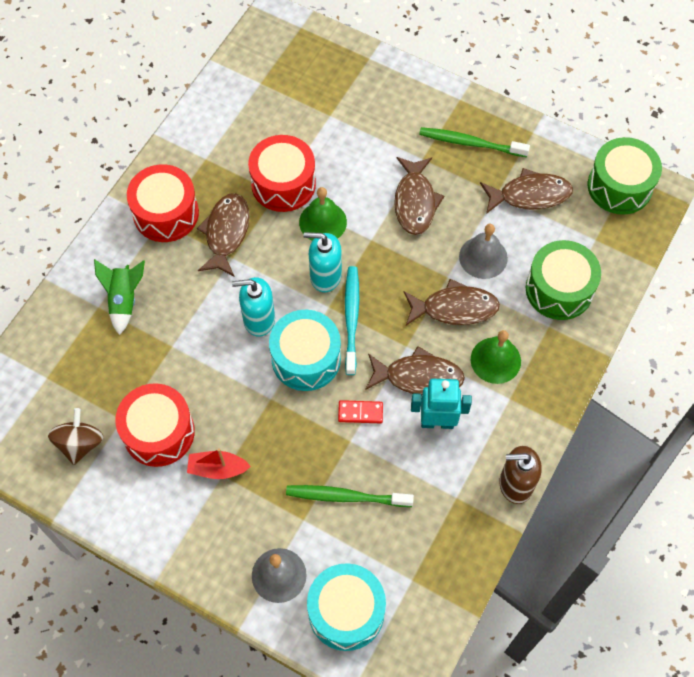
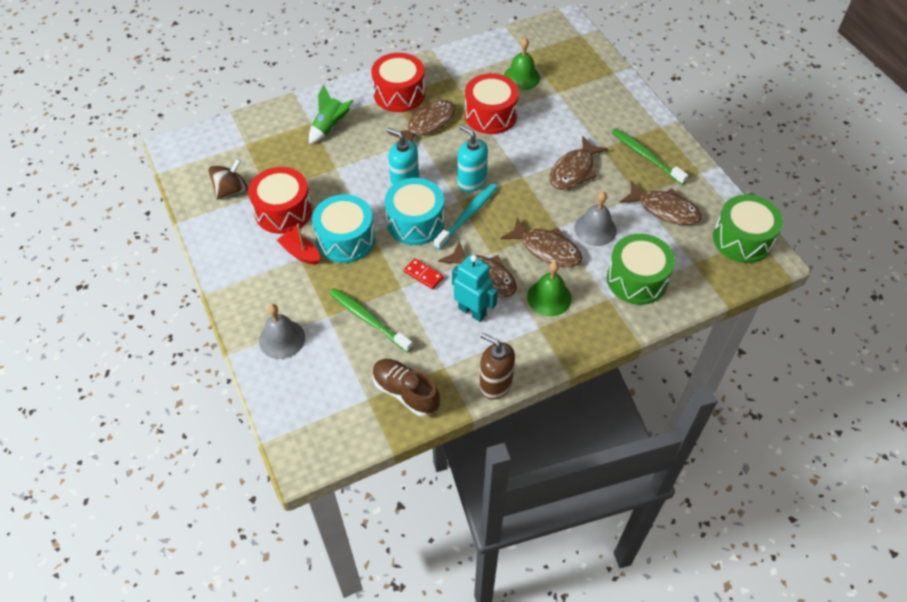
camera: 35 degrees right, 10 degrees down
(323, 222) = (498, 150): green bell -> green bell (522, 77)
(346, 611) = (305, 389): turquoise drum -> turquoise drum (345, 239)
(442, 549) = (405, 392): none -> brown shoe

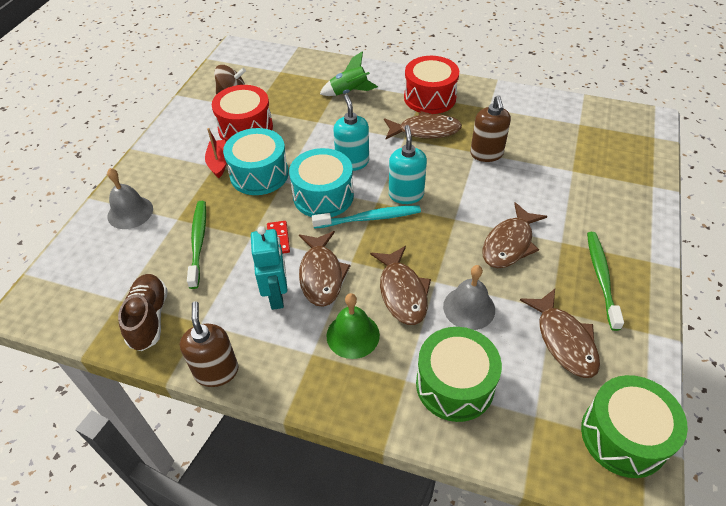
camera: 45 degrees right, 5 degrees down
(490, 115) = (486, 154): red drum -> brown soap dispenser
(522, 77) = (552, 141): green bell -> none
(574, 171) = (509, 244): brown fish -> brown fish turned 45 degrees counterclockwise

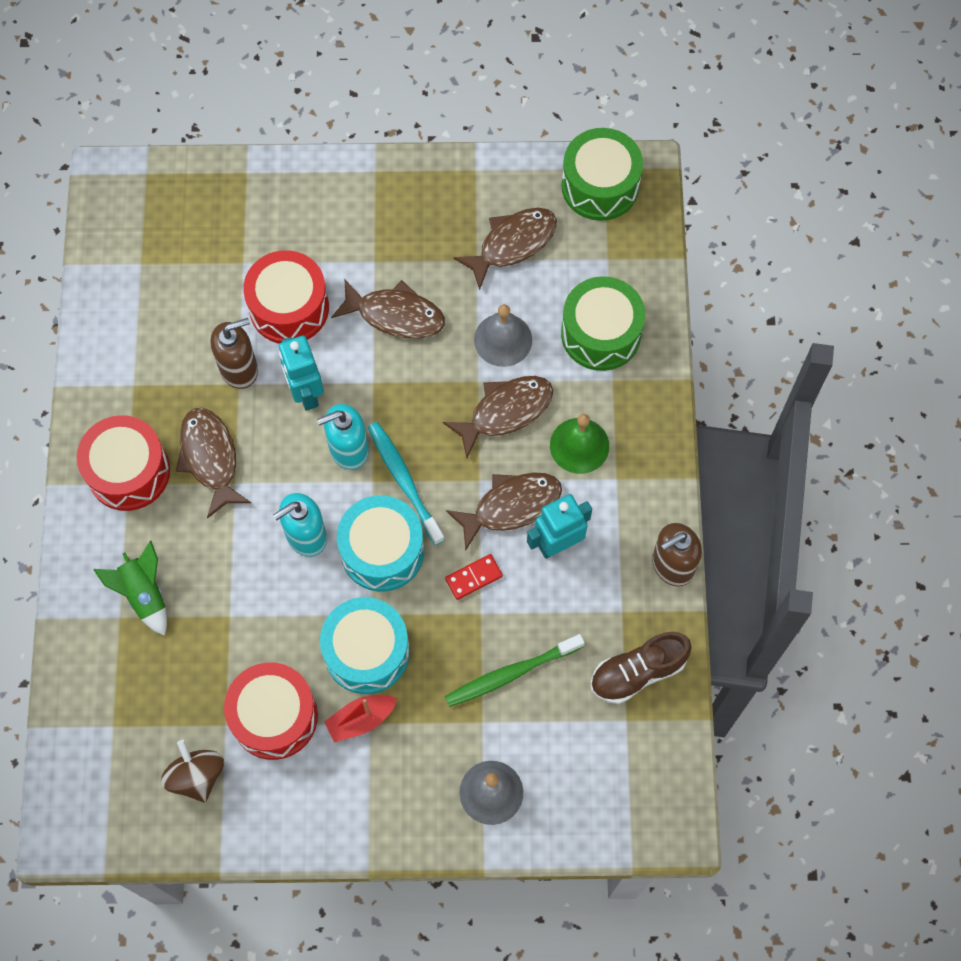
camera: 110 degrees left, 20 degrees up
(457, 182) = (306, 393): none -> turquoise robot
(529, 186) = (289, 308): none -> red drum
(601, 278) = (416, 216): green toothbrush -> none

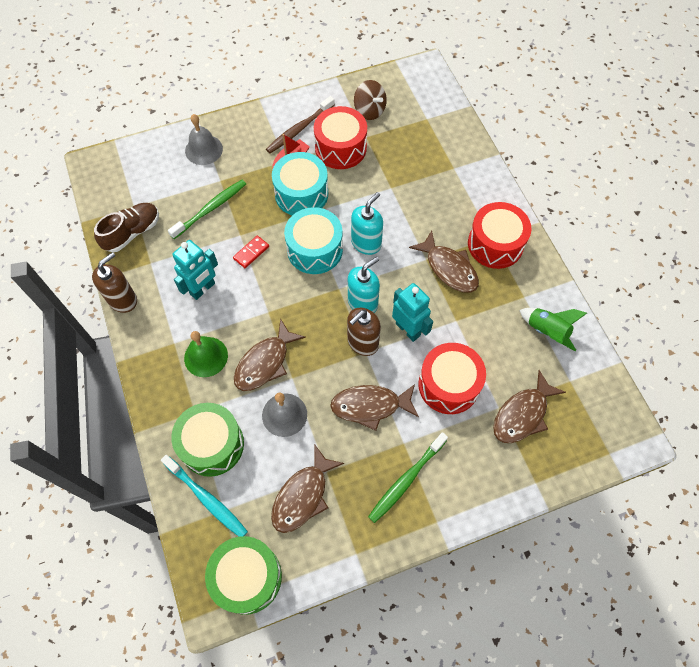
camera: 160 degrees right, 5 degrees down
(144, 594) = (446, 183): green rocket -> green rocket (546, 331)
(239, 369) = (461, 330): brown soap dispenser -> brown soap dispenser (362, 342)
(324, 779) = (299, 129): none -> brown toothbrush
(389, 222) = (406, 480): none -> green toothbrush
(404, 481) = (317, 295): turquoise toothbrush -> turquoise toothbrush (206, 498)
(511, 506) = (241, 302): brown fish -> brown fish (522, 414)

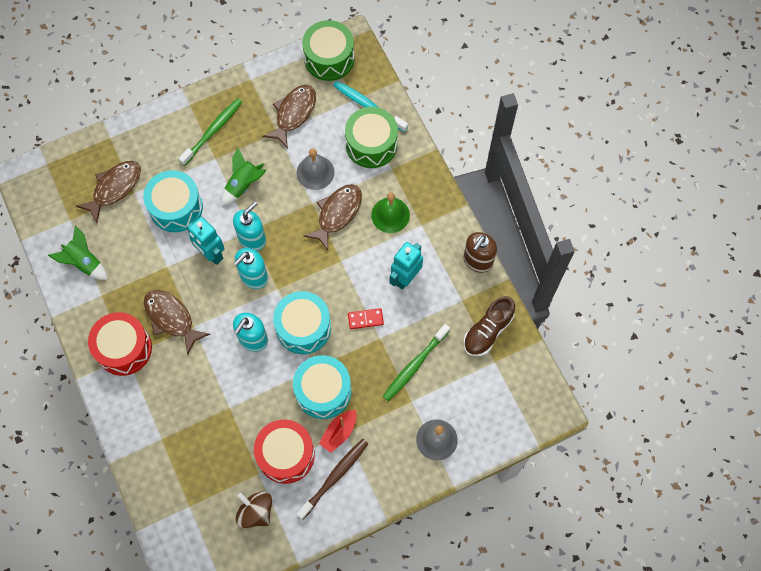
camera: 175 degrees right, 5 degrees up
(251, 253) = (365, 319): red domino -> red domino turned 45 degrees clockwise
(362, 342) = (252, 239): brown soap dispenser -> turquoise soap dispenser
(370, 406) = (243, 185): brown fish -> green rocket
(448, 385) = (176, 208): red drum -> turquoise drum

